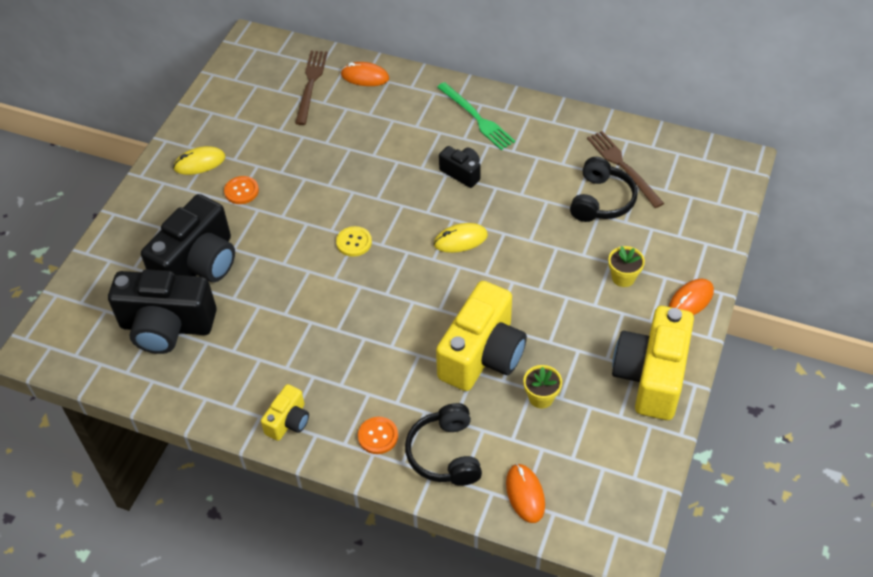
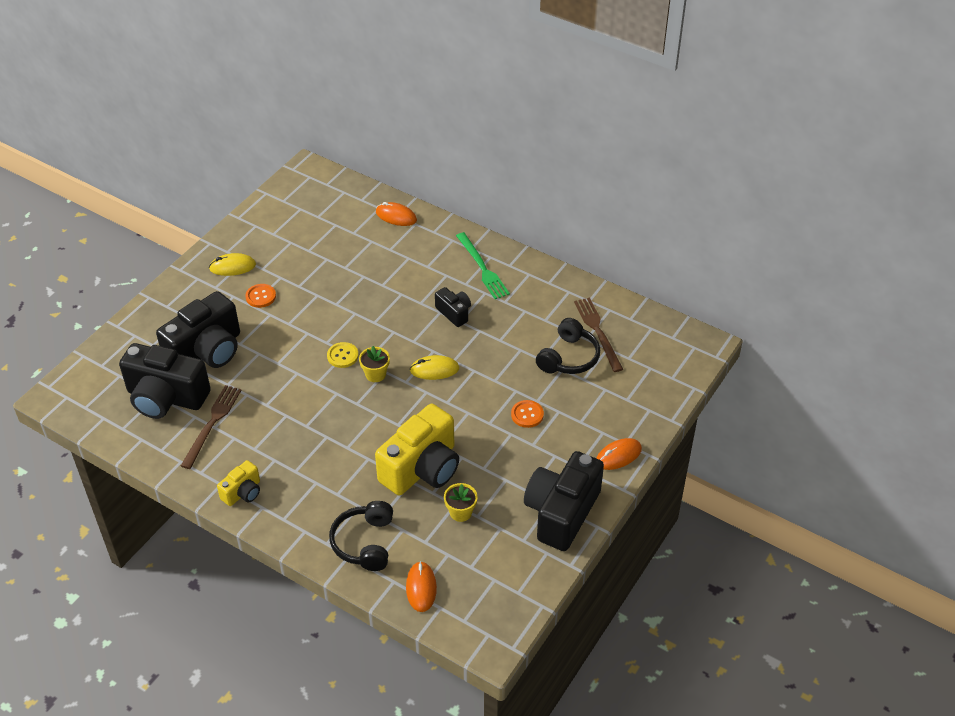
camera: 10 degrees right, 5 degrees down
(311, 84) = (347, 215): brown fork -> brown fork (212, 423)
(378, 436) = (313, 518): orange button -> orange button (527, 414)
(623, 277) = (565, 426): yellow flower pot -> yellow flower pot (375, 374)
(651, 376) = (561, 513): yellow camera -> black camera

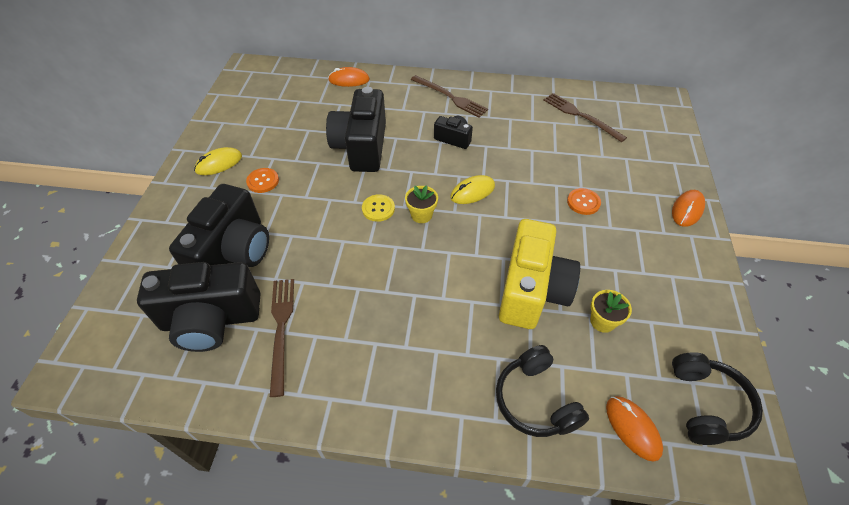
camera: 25 degrees left, 5 degrees up
(243, 492) = (362, 398): yellow camera -> none
(482, 268) = (450, 97): green fork -> brown fork
(561, 513) = (690, 282): black camera -> black camera (361, 147)
(568, 357) = (576, 143): black headphones -> black headphones (706, 404)

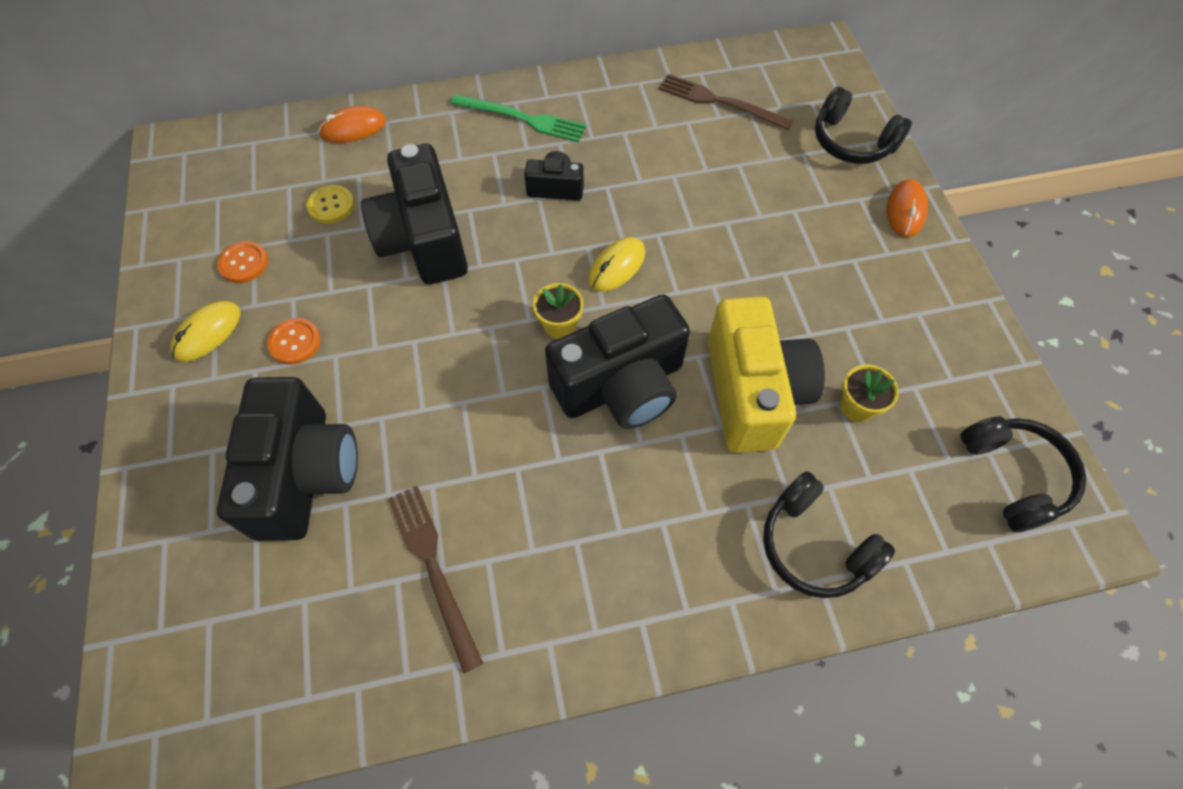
camera: 20 degrees left, 10 degrees up
(211, 320) = (321, 590): black camera -> black camera (621, 385)
(378, 209) = (493, 334): yellow button -> yellow button (331, 205)
(450, 97) = (522, 118): brown fork -> green fork
(583, 202) = (771, 238): orange button -> orange button (244, 263)
(632, 428) = (941, 539): orange mouse -> none
(664, 159) = (851, 142): none -> black headphones

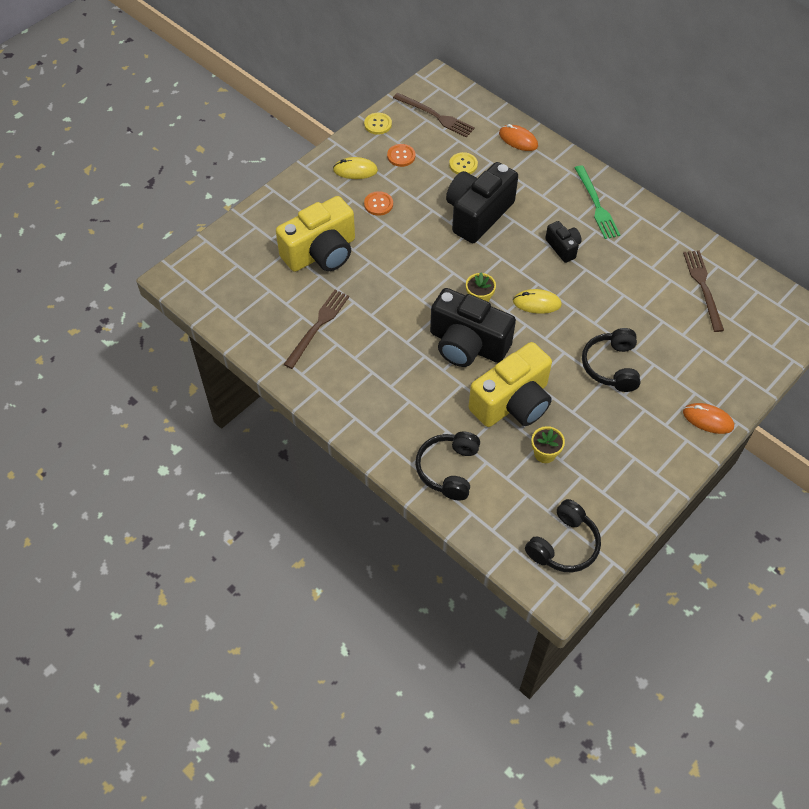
camera: 55 degrees right, 5 degrees down
(162, 255) = (378, 124): none -> yellow button
(223, 184) = (435, 116): none -> brown fork
(305, 474) = (321, 253): black camera -> yellow camera
(851, 142) = (738, 368): black headphones -> black headphones (611, 366)
(905, 210) = (708, 419): orange mouse -> orange mouse turned 45 degrees clockwise

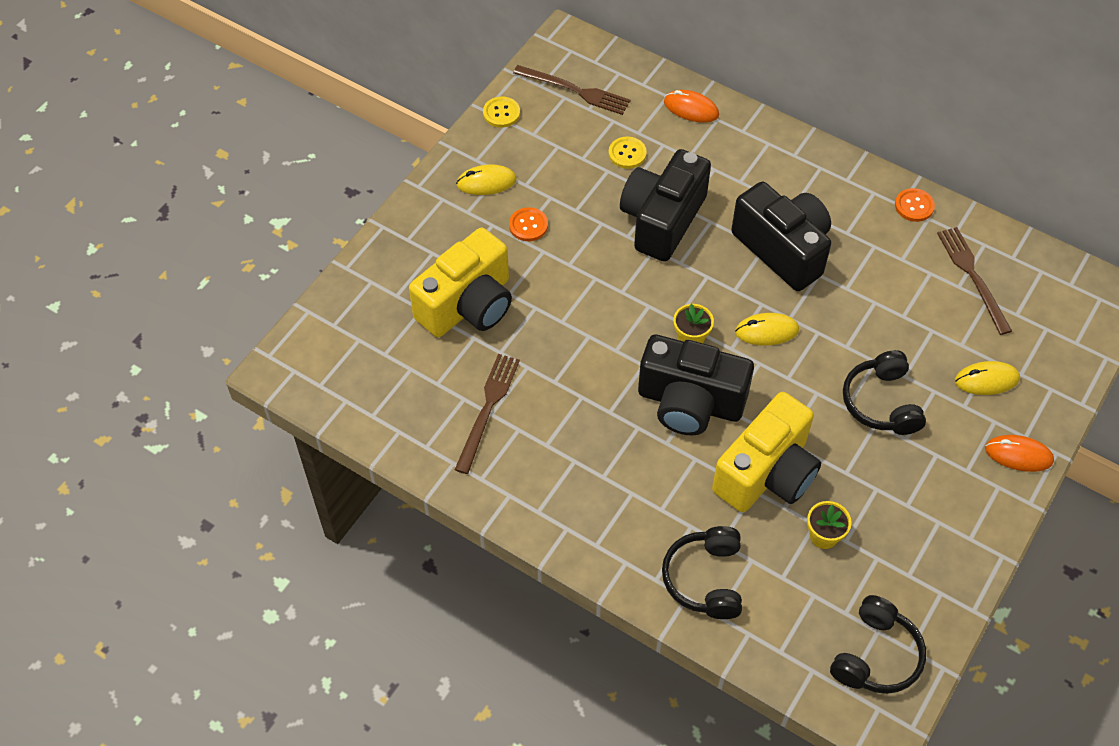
camera: 10 degrees left, 0 degrees up
(401, 156) = (542, 153): orange button -> orange button (914, 206)
(563, 247) = (783, 249): black camera -> black camera, size x2.03
(596, 205) = (812, 184): green fork -> none
(696, 362) = (986, 380): none -> yellow mouse

